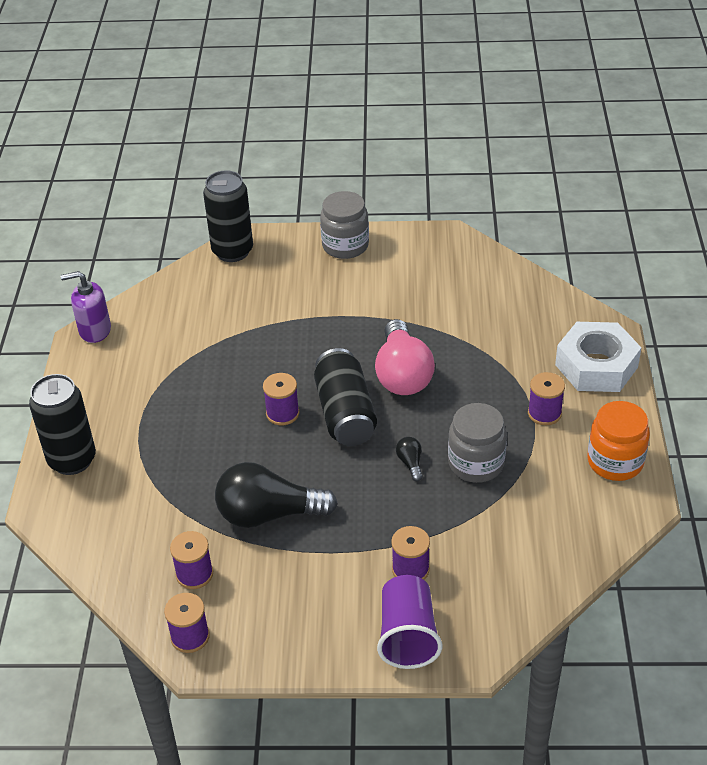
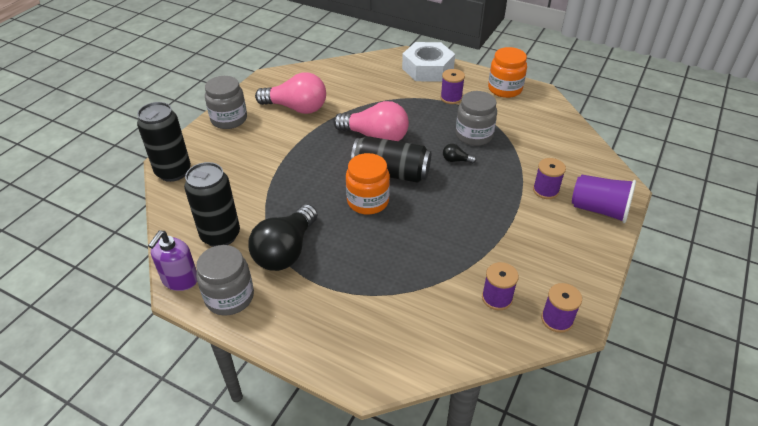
camera: 65 degrees left, 0 degrees up
(72, 460) = (325, 340): black can -> black can (220, 235)
(91, 372) = (229, 297): none -> grey jar
(268, 514) = (460, 239): black light bulb -> black light bulb (286, 251)
(282, 413) = (368, 201): purple spool -> orange jar
(407, 286) = (296, 108): none -> pink light bulb

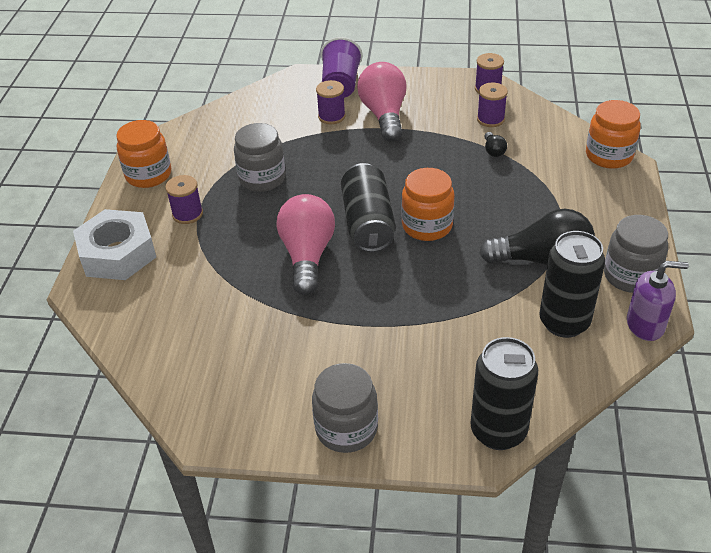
camera: 110 degrees left, 0 degrees up
(296, 108) = (279, 359): pink light bulb -> pink light bulb (384, 115)
(388, 369) = (609, 156): none -> orange jar
(456, 160) = (316, 181): black light bulb -> black light bulb (493, 151)

